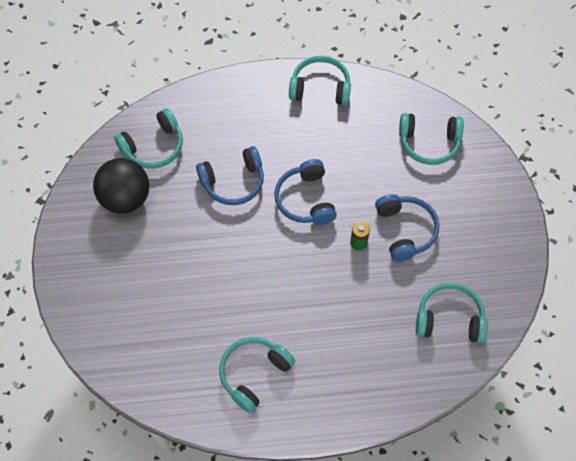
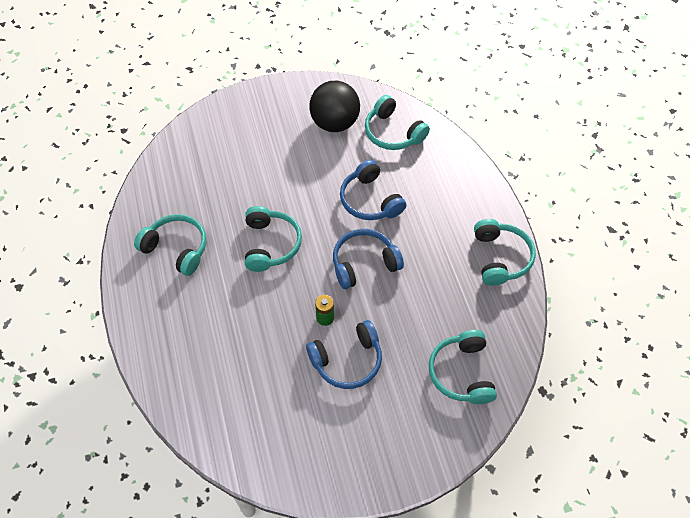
camera: 80 degrees right, 5 degrees down
(449, 318) = (252, 415): turquoise headphones -> turquoise headphones (271, 244)

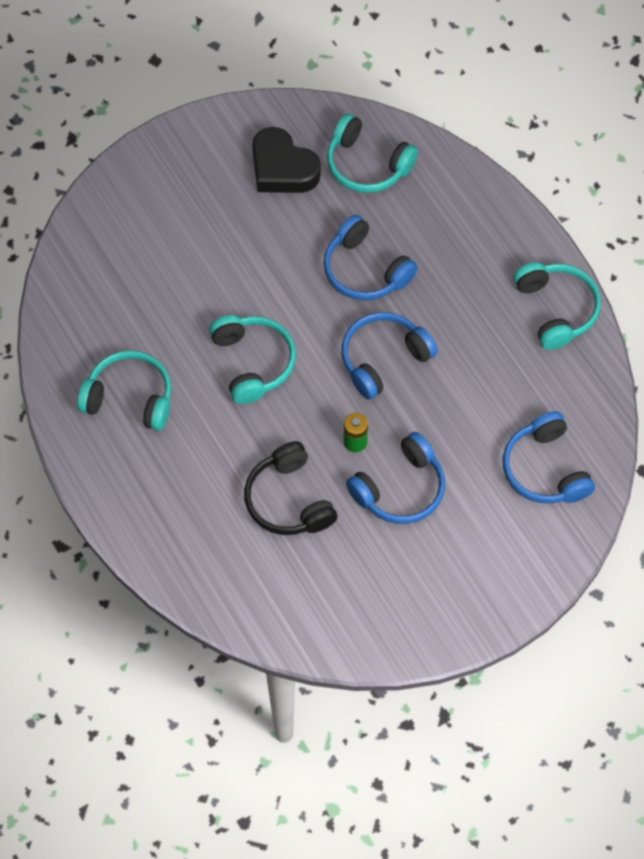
camera: 15 degrees left, 5 degrees up
(262, 348) = (288, 500): none -> black headphones
(335, 123) = (282, 168): black ball -> black heart
(461, 373) = (544, 469): turquoise headphones -> blue headphones

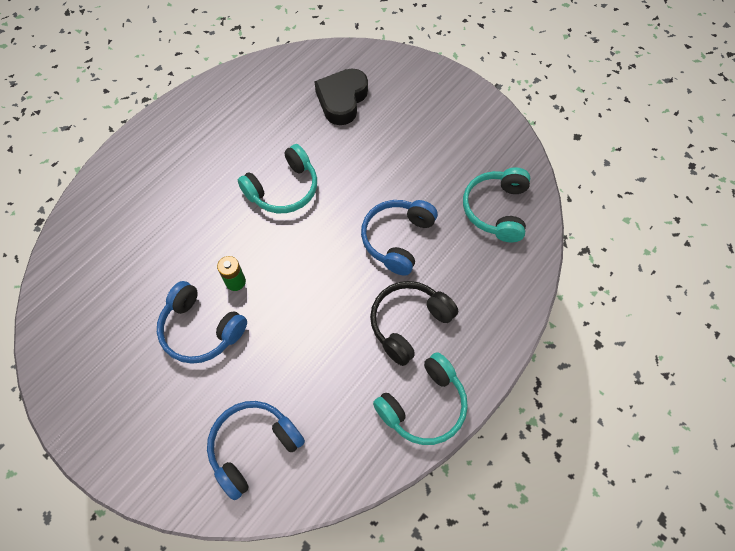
camera: 70 degrees right, 0 degrees up
(130, 397) = (228, 124): turquoise headphones -> none
(282, 168) = (463, 155): black heart -> black heart (342, 100)
(288, 500) = (169, 251): black headphones -> black headphones (408, 323)
(383, 359) = (319, 278): blue headphones -> none

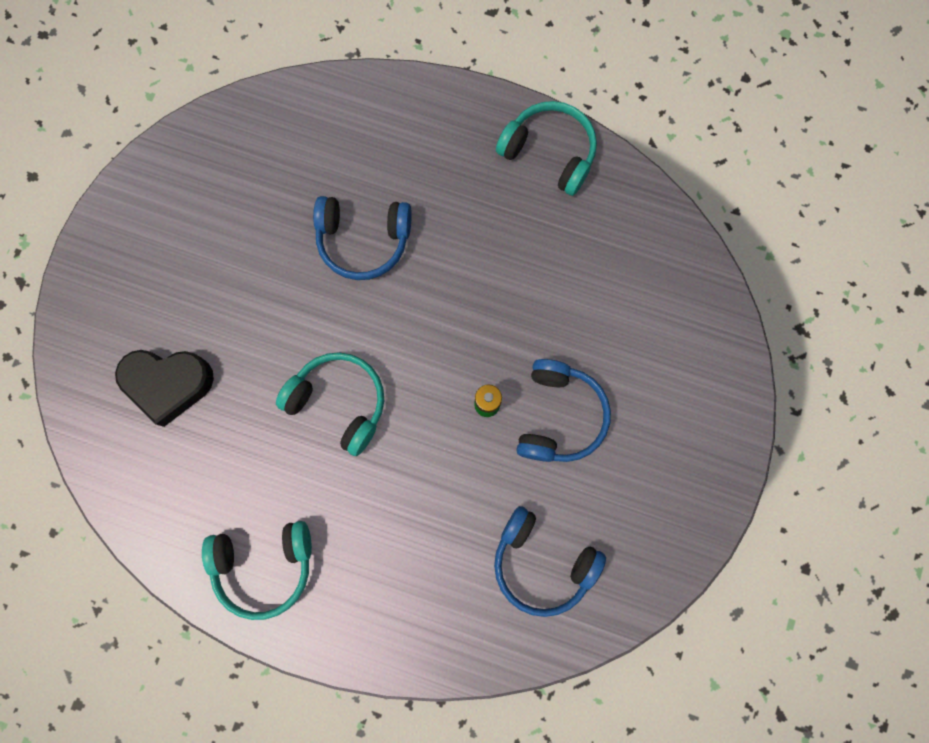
camera: 110 degrees left, 15 degrees up
(253, 447) = (658, 302): blue headphones -> blue headphones (542, 563)
(408, 323) = (465, 195): black headphones -> none
(496, 210) = (284, 143): turquoise headphones -> turquoise headphones (264, 566)

